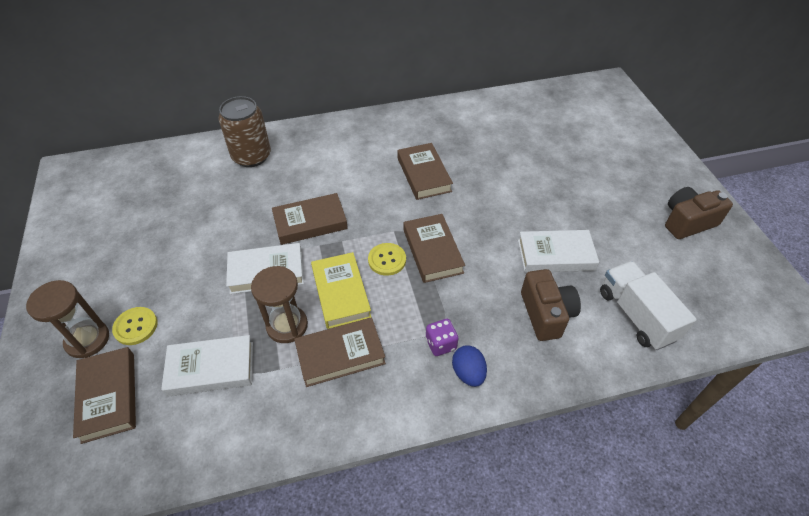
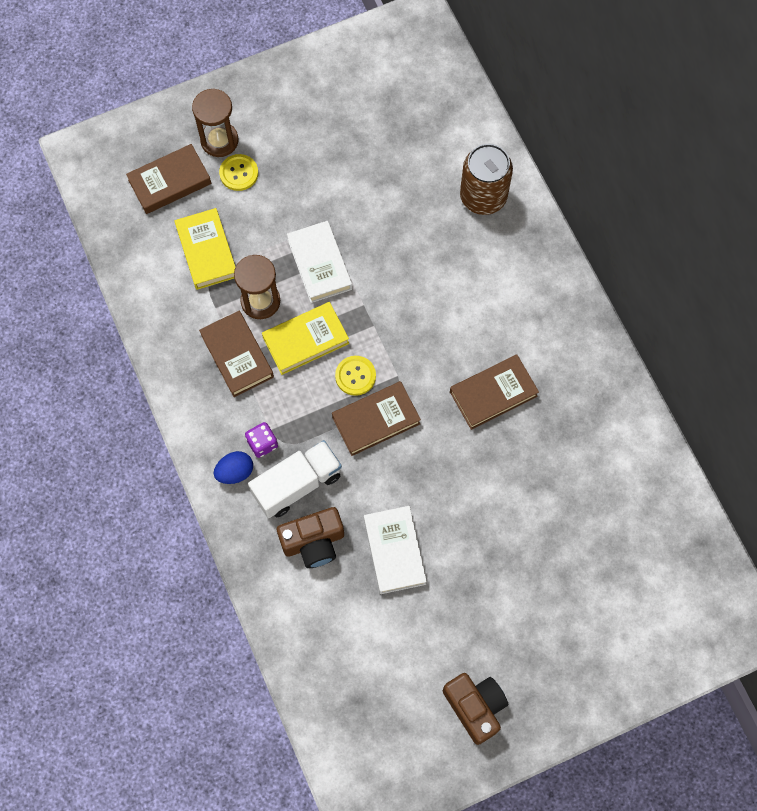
camera: 80 degrees right, 20 degrees up
(211, 368) = (207, 251): white book -> yellow book
(310, 222) = (393, 287): brown book -> none
(636, 315) = (327, 634): white truck -> white truck (297, 484)

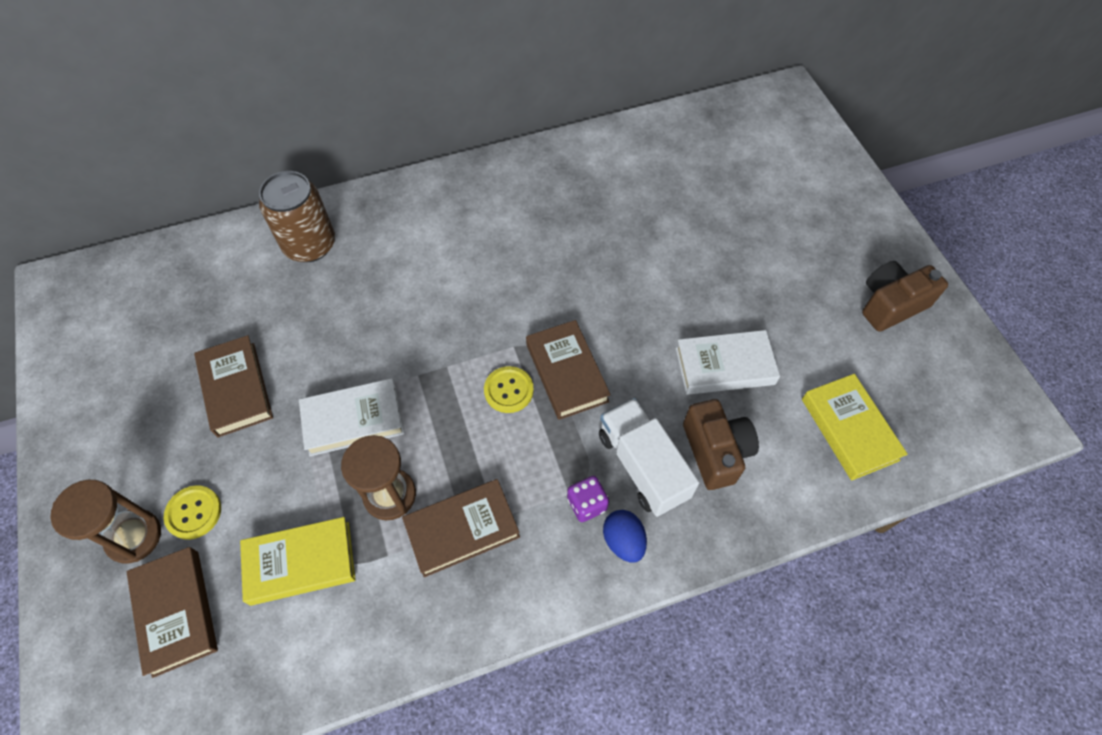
camera: 85 degrees left, 10 degrees down
(306, 340) = (454, 443): yellow book -> yellow book (849, 429)
(493, 394) = (546, 257): brown book -> brown book (236, 389)

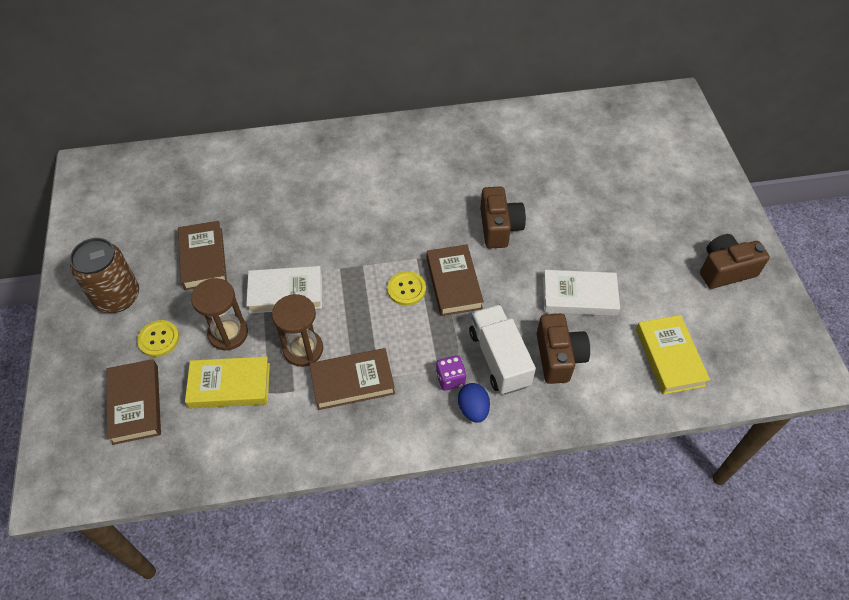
camera: 10 degrees right, 5 degrees down
(134, 537) = (114, 349): brown hourglass -> brown hourglass (228, 333)
(310, 245) = (275, 164): brown can -> brown can (117, 297)
(609, 290) = (499, 227): none -> brown camera

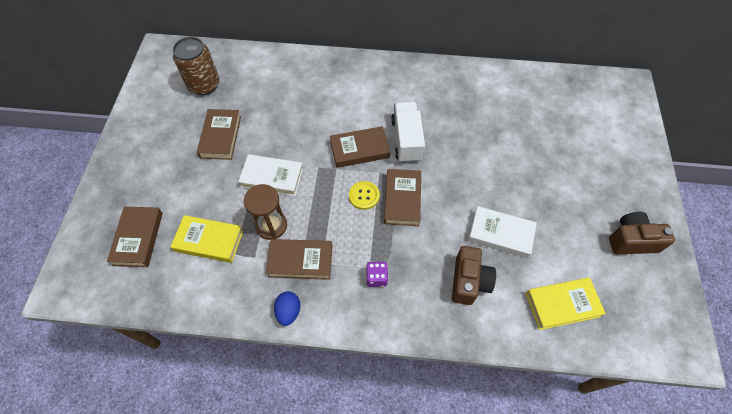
camera: 15 degrees right, 5 degrees up
(117, 297) = (151, 152): brown can -> brown can (204, 85)
(159, 339) = (170, 192): yellow button -> none
(228, 333) = (220, 199): brown hourglass -> none
(384, 237) = (359, 149): none -> brown book
(473, 409) = (387, 308): blue egg -> blue egg (288, 311)
(499, 227) = (452, 162): brown camera -> none
(499, 358) = (420, 270): white truck -> white truck (406, 140)
(669, 357) = (562, 305): yellow book -> yellow book turned 75 degrees clockwise

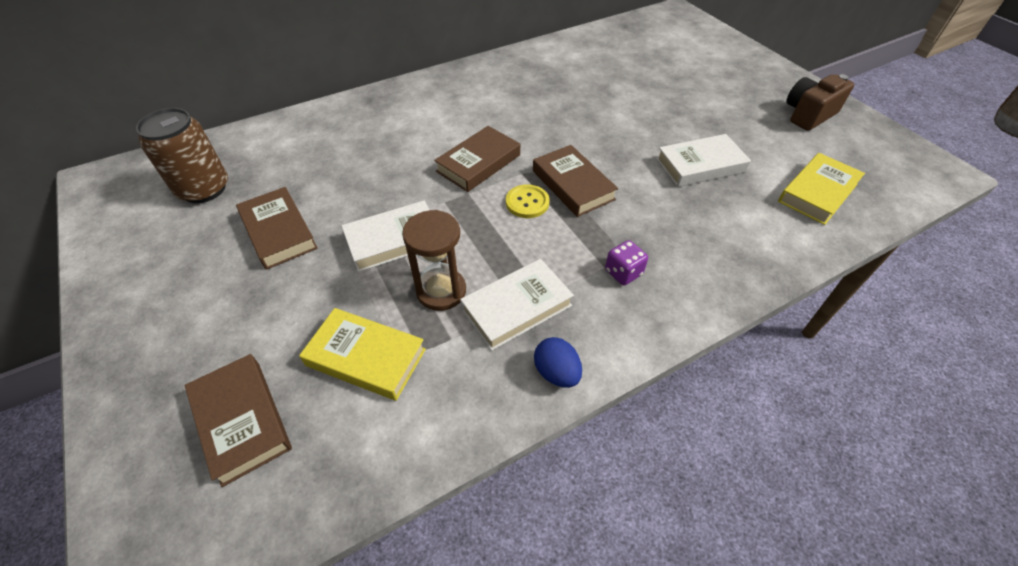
camera: 35 degrees left, 10 degrees down
(209, 241) = (366, 357): yellow book -> yellow book turned 45 degrees clockwise
(300, 261) = (516, 307): brown book -> white book
(406, 140) = (522, 132): white truck -> none
(469, 281) = (718, 221): brown camera -> none

